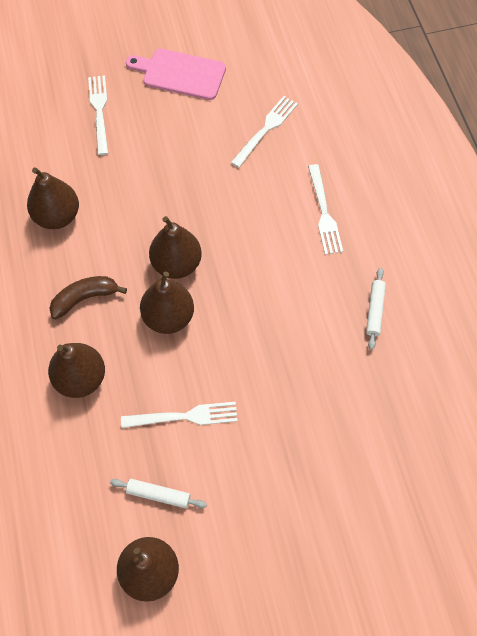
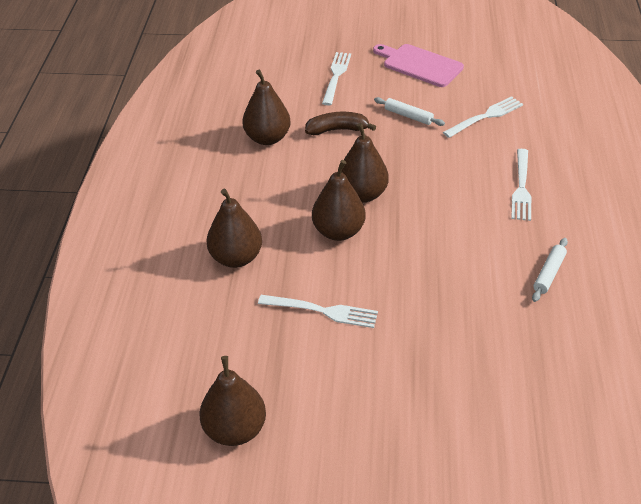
camera: 20 degrees right, 20 degrees down
(85, 298) = (266, 200): brown banana -> brown banana (337, 130)
(158, 495) = (271, 367): white rolling pin -> white rolling pin (408, 116)

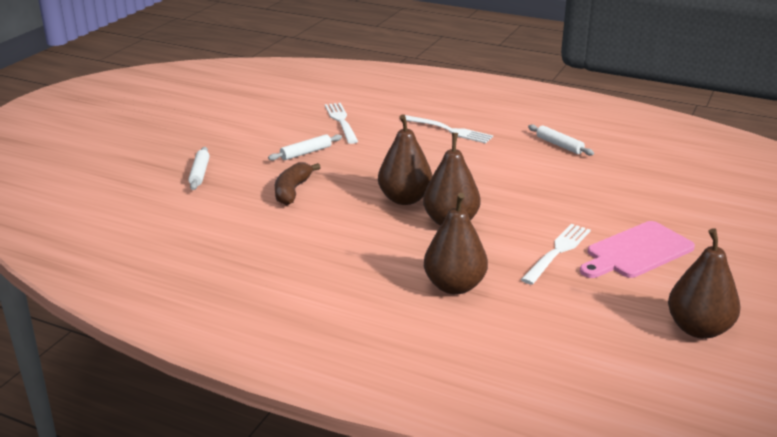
camera: 70 degrees left, 15 degrees down
(267, 138) = (268, 232): brown pear -> none
(336, 76) = (199, 173): white fork -> white rolling pin
(419, 65) = (230, 130): pink cutting board -> pink cutting board (636, 252)

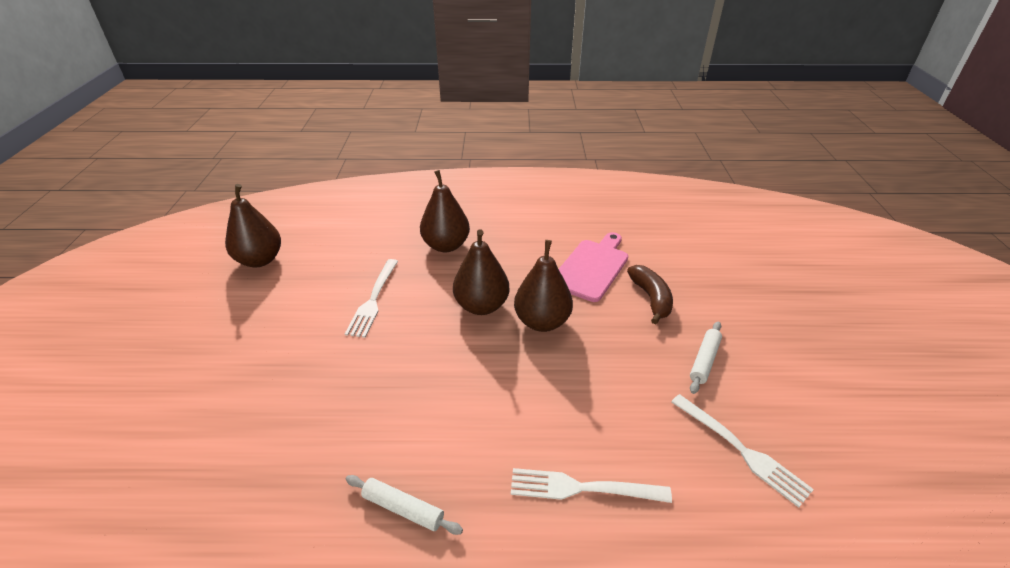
camera: 155 degrees right, 10 degrees up
(199, 173) = (756, 293): white rolling pin -> none
(636, 252) = (299, 321): pink cutting board -> pink cutting board (592, 267)

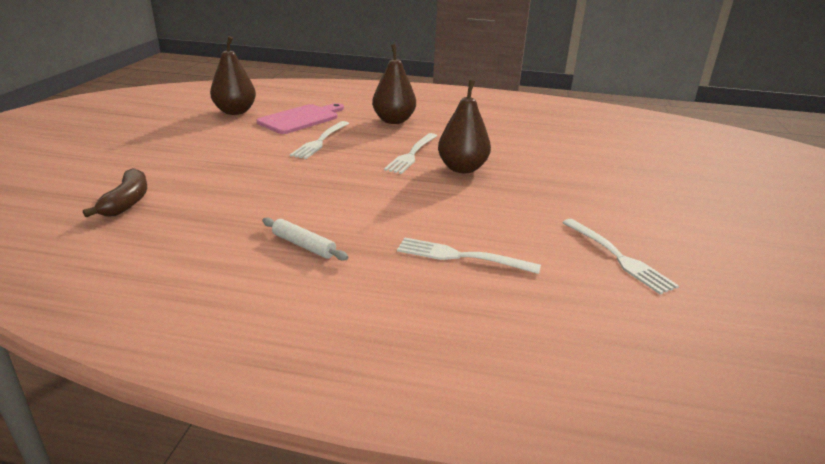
camera: 10 degrees right, 10 degrees down
(481, 306) = (412, 154): brown pear -> white fork
(592, 267) = (520, 146): pink cutting board -> pink cutting board (301, 119)
(651, 298) = (568, 168): brown banana -> brown banana (127, 202)
(704, 360) = (604, 206): white rolling pin -> none

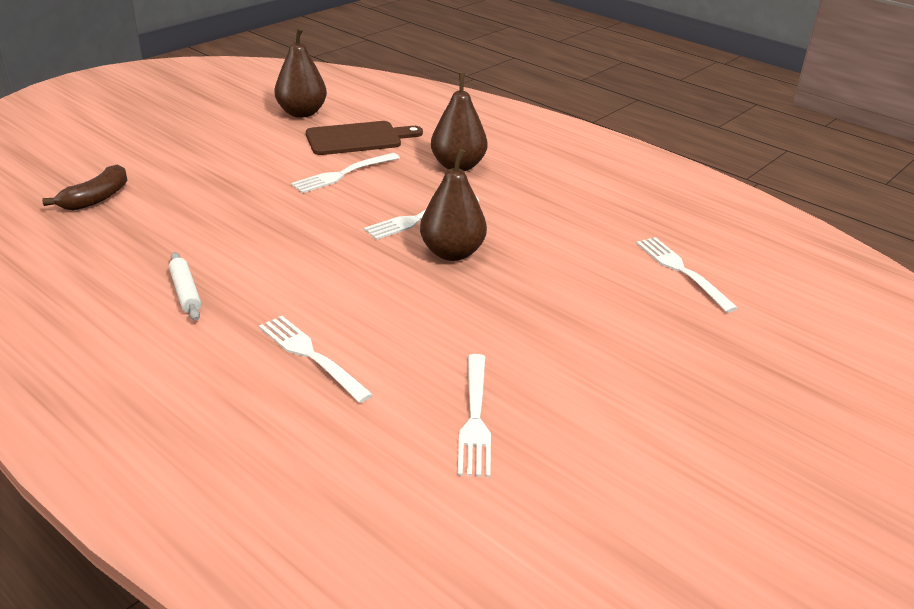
camera: 30 degrees right, 5 degrees up
(301, 119) = (358, 138): pink cutting board -> brown cutting board
(602, 145) = (682, 271): none -> white fork

